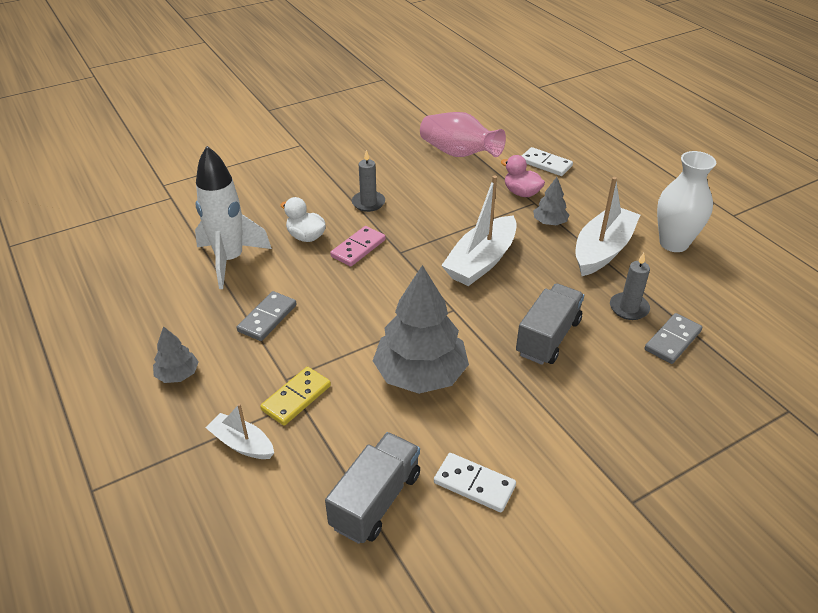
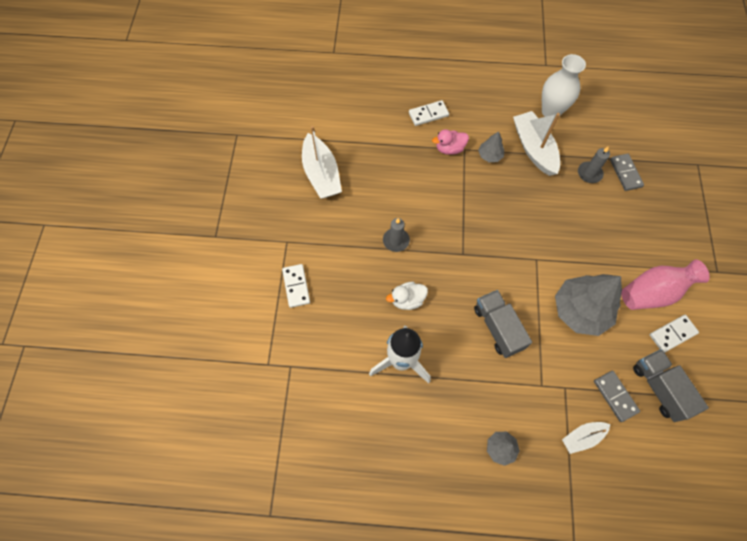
camera: 55 degrees left, 25 degrees up
(258, 167) = (296, 286): none -> white domino
(267, 318) = (479, 368): grey domino -> grey domino (615, 396)
(296, 398) = (561, 388): yellow domino -> none
(358, 248) = (442, 275): pink domino -> none
(459, 153) = (378, 153): pink vase -> pink vase (652, 292)
(481, 261) = (502, 216): white boat -> white boat (321, 174)
(548, 337) = (588, 228): grey truck -> grey truck (498, 328)

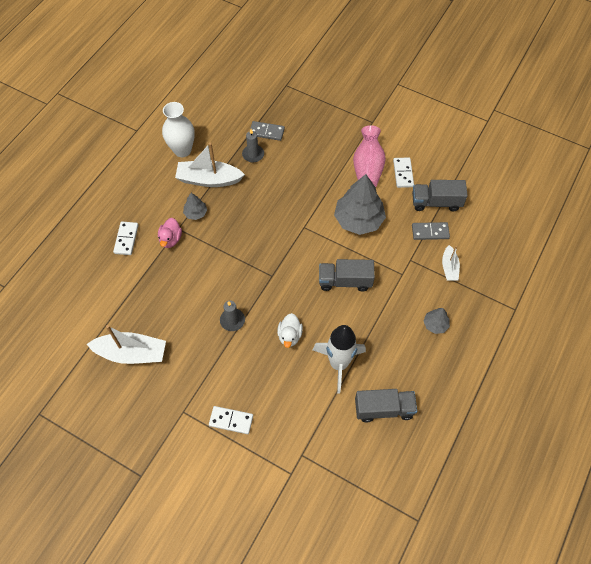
camera: 65 degrees left, 5 degrees down
(374, 429) = (383, 409): none -> grey truck

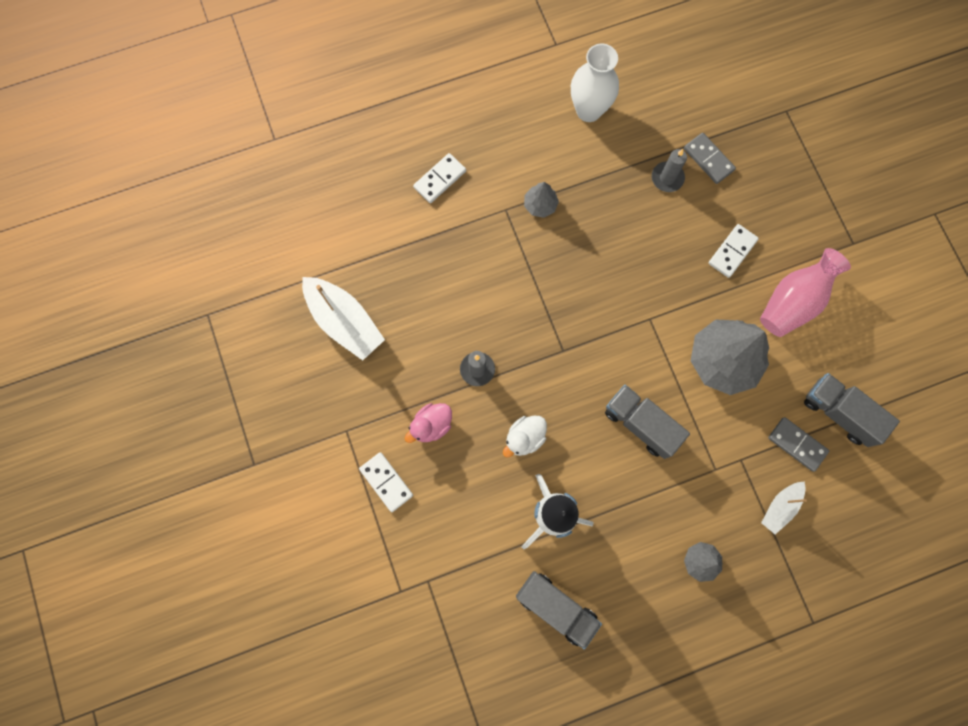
camera: 40 degrees right, 15 degrees up
(170, 239) = (487, 217): pink duck -> pink duck (431, 425)
(209, 179) = (589, 172): white boat -> none
(403, 173) = (831, 343): white domino -> white domino (732, 252)

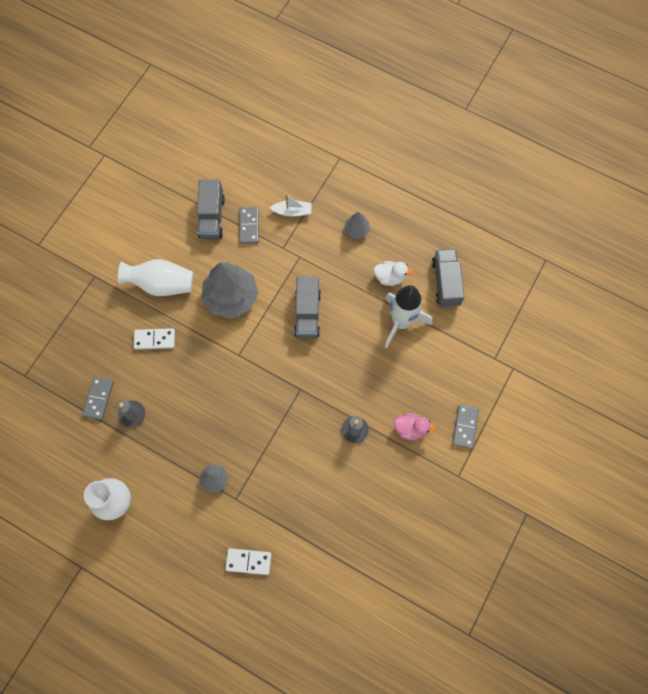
camera: 130 degrees left, 5 degrees down
(344, 322) = (395, 538): white boat -> none
(386, 482) = (465, 427): white domino -> grey domino
(524, 438) = (371, 370): white duck -> white duck (390, 277)
(792, 302) = (161, 284): pink vase -> white vase

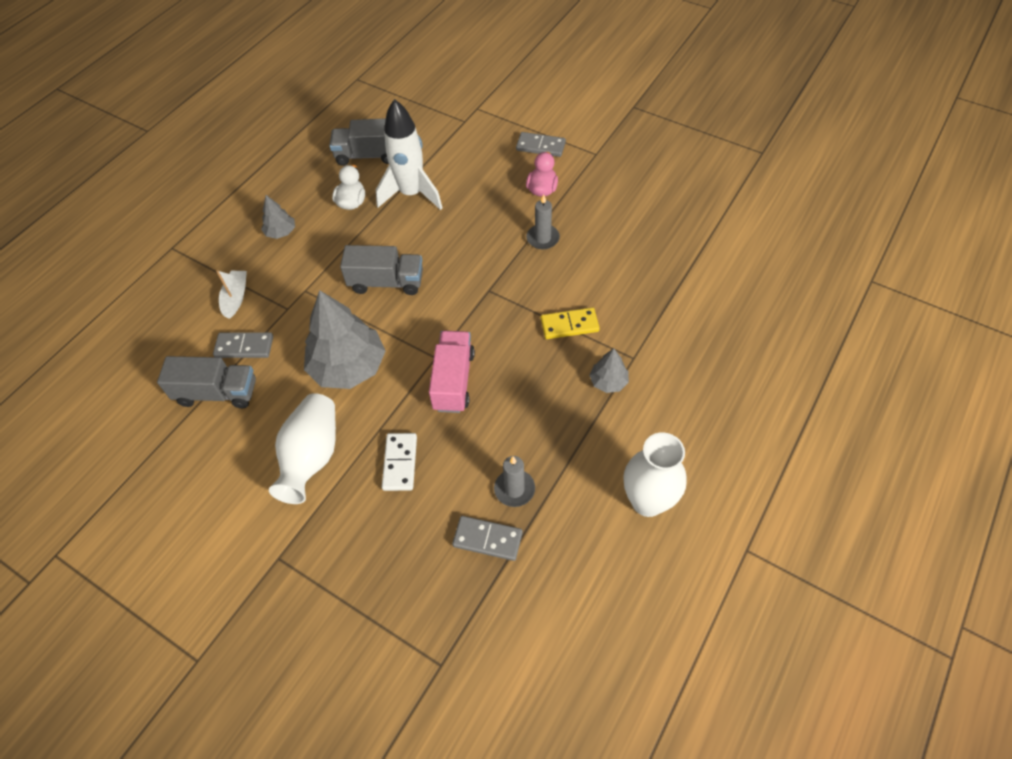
camera: 85 degrees left, 15 degrees down
(218, 369) = (453, 381): none -> pink truck
(248, 561) = (711, 343): white domino -> none
(266, 451) = (569, 325): none -> yellow domino

